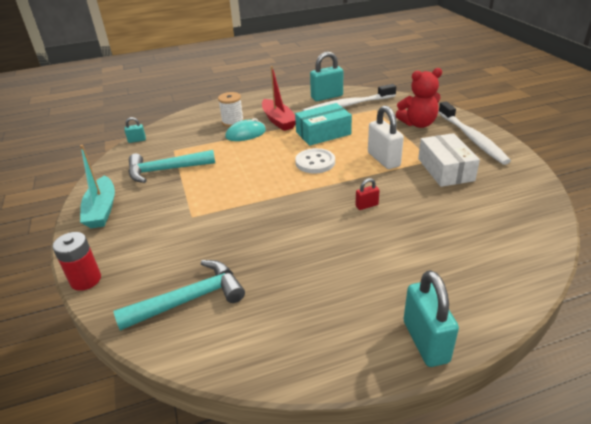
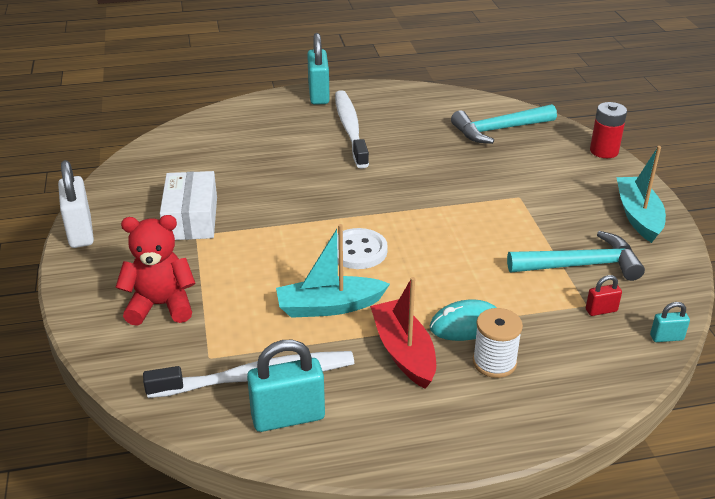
camera: 175 degrees left, 0 degrees up
(323, 133) = (329, 306): turquoise box -> turquoise boat
(366, 205) = (314, 186): red padlock -> red padlock (601, 310)
(383, 159) = (260, 243): white padlock -> white padlock (80, 232)
(472, 138) = (107, 263): white toothbrush -> white toothbrush (350, 129)

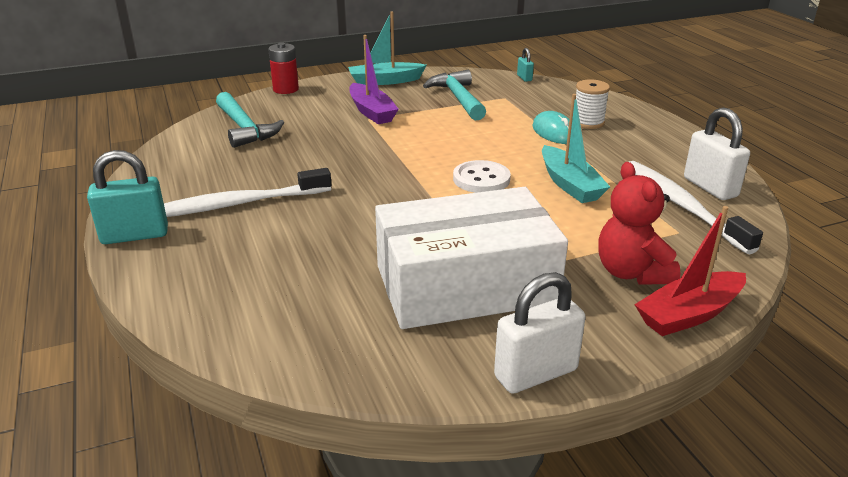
camera: 100 degrees left, 5 degrees down
(191, 218) = (465, 284): white box -> white box, size x1.72
(288, 417) = (710, 187): turquoise padlock -> white padlock
(403, 352) = (602, 151): red boat -> red boat (689, 314)
(537, 200) = (371, 112): none -> purple boat
(601, 310) = (508, 93): red padlock -> none

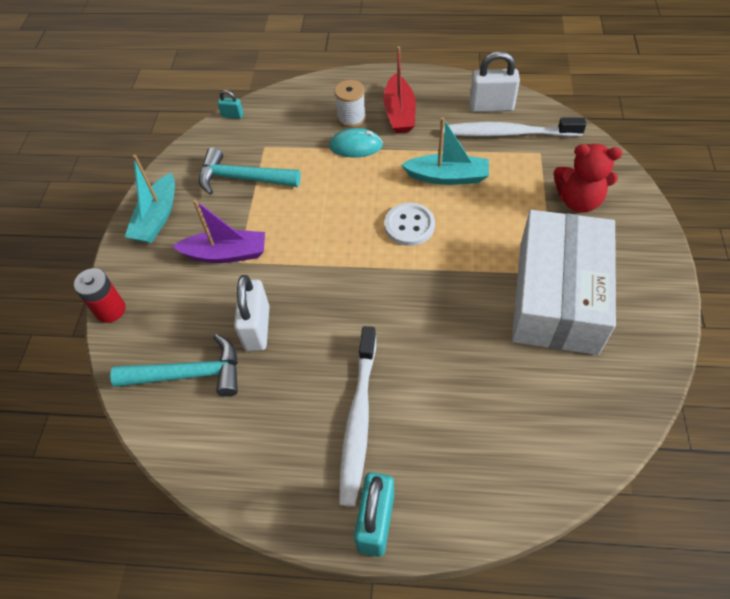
camera: 60 degrees left, 25 degrees up
(535, 373) = (667, 299): white padlock -> white padlock (257, 328)
(689, 314) = (632, 197): red boat -> red boat (399, 113)

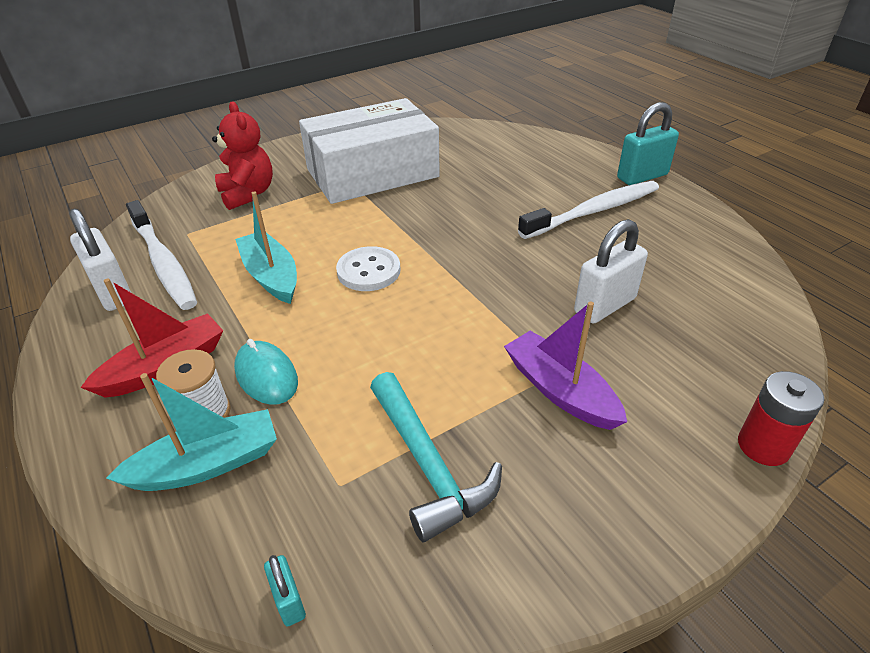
camera: 130 degrees left, 15 degrees down
(157, 218) = (600, 520): turquoise boat -> turquoise boat (207, 464)
(189, 374) = (708, 320): turquoise hammer -> none

